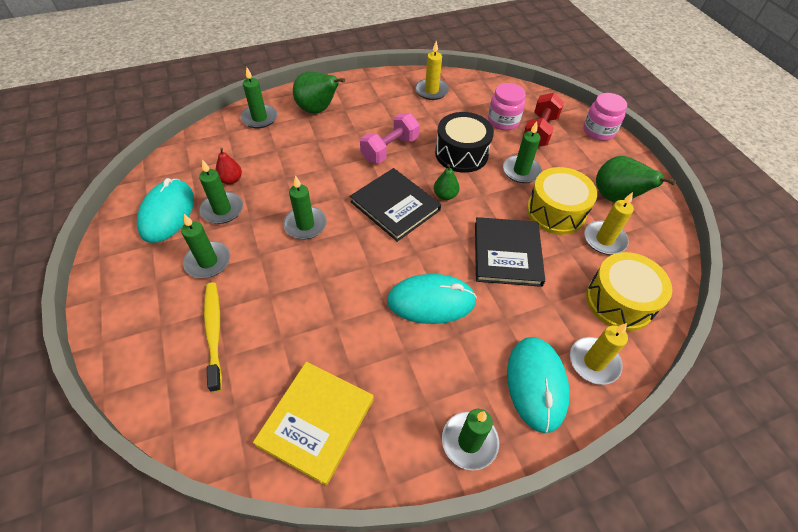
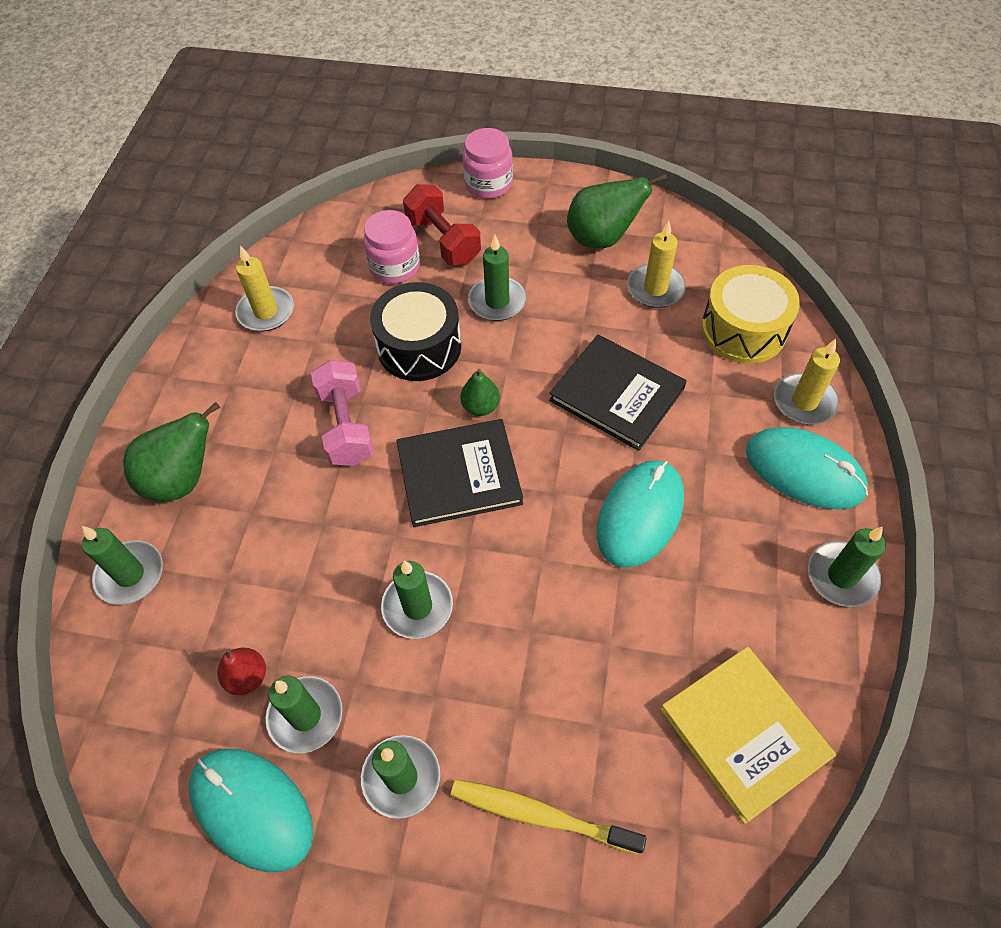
camera: 55 degrees left, 5 degrees up
(555, 212) = (586, 307): yellow drum -> none

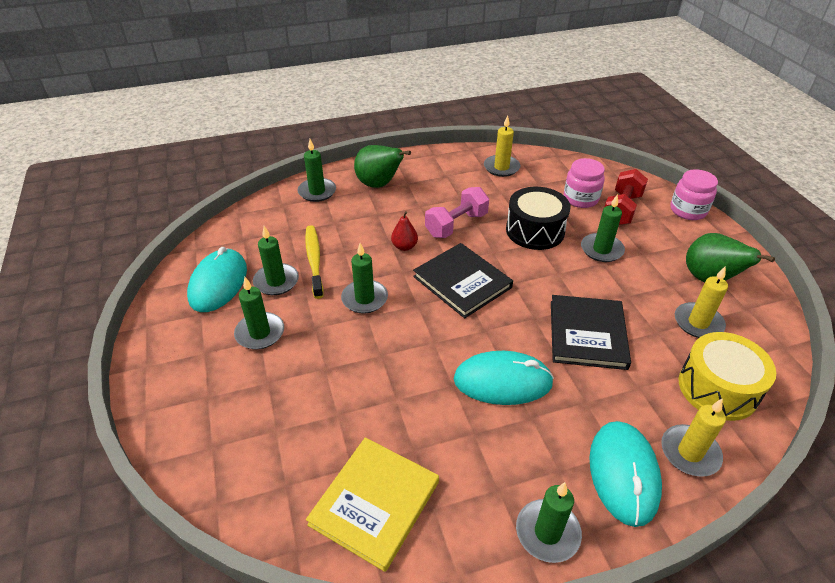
camera: 60 degrees right, 15 degrees down
(247, 677) = (286, 252): red pear -> red pear (404, 247)
(480, 407) = (517, 272): green pear -> none
(540, 815) = (265, 405): yellow toothbrush -> yellow toothbrush (314, 260)

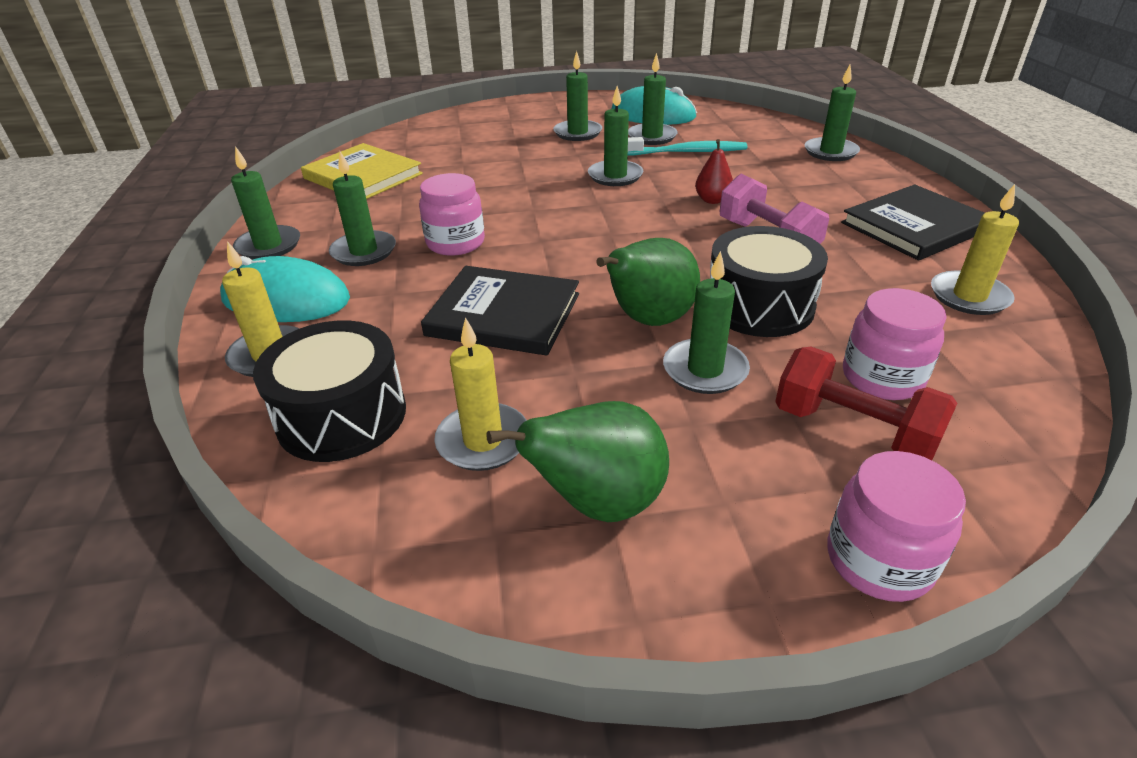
camera: 100 degrees right, 5 degrees down
(314, 260) = (686, 152): yellow toothbrush -> turquoise toothbrush
(379, 184) = (862, 188): green pear -> green pear (648, 320)
(462, 282) = (634, 233): black book -> black book (914, 226)
(502, 381) = (455, 243): turquoise mouse -> pink jar
(534, 443) = (364, 251): none -> green candle
(717, 388) = (342, 416): yellow drum -> black drum

